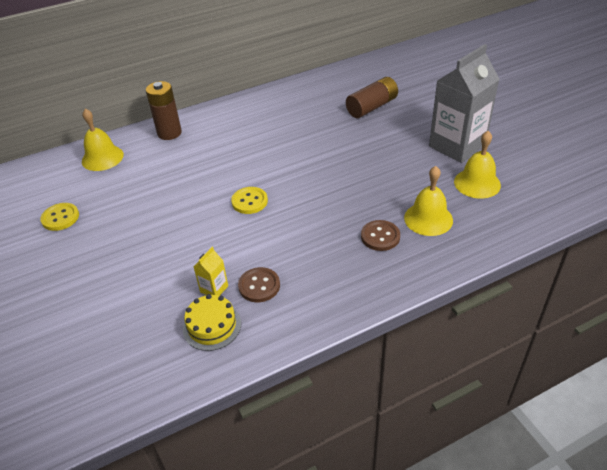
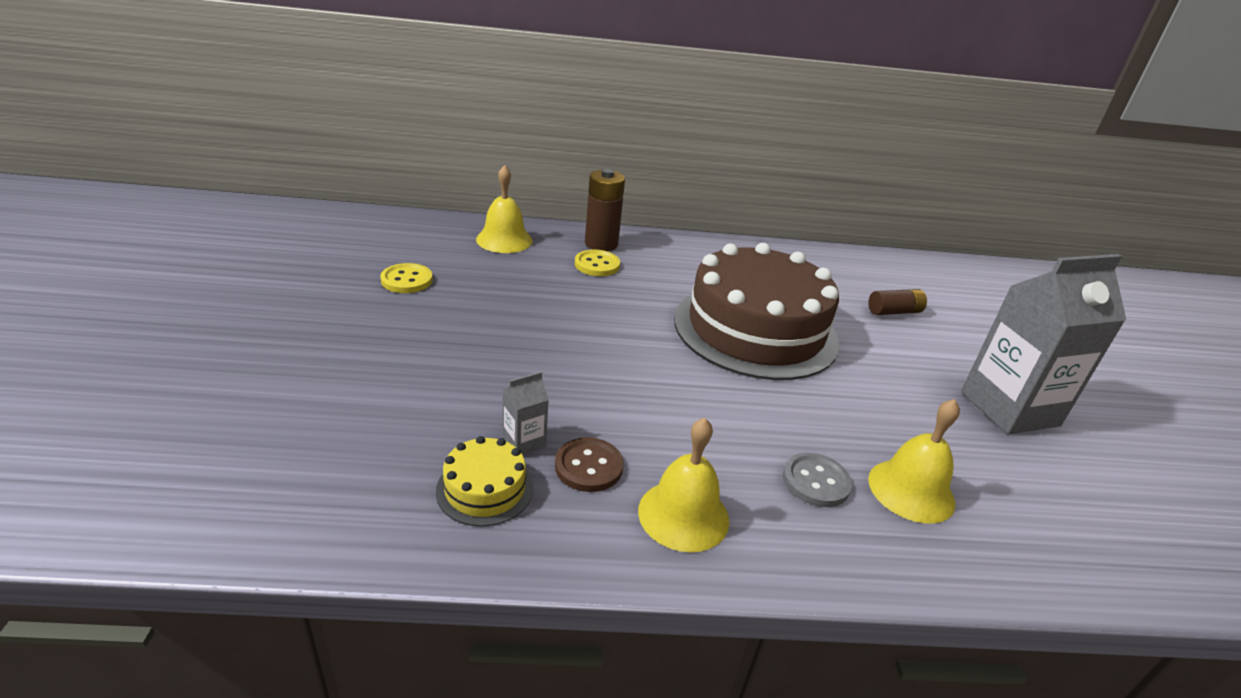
camera: 20 degrees right, 10 degrees down
(214, 289) = (524, 441): yellow carton -> grey carton
(249, 201) = (649, 355): yellow button -> yellow button (597, 265)
(300, 155) = (755, 329): none -> brown cake
(372, 107) = (894, 312): brown battery -> brown battery, size x0.65
(380, 236) = (816, 481): brown button -> grey button
(477, 183) = (1023, 474): yellow bell -> yellow bell (683, 515)

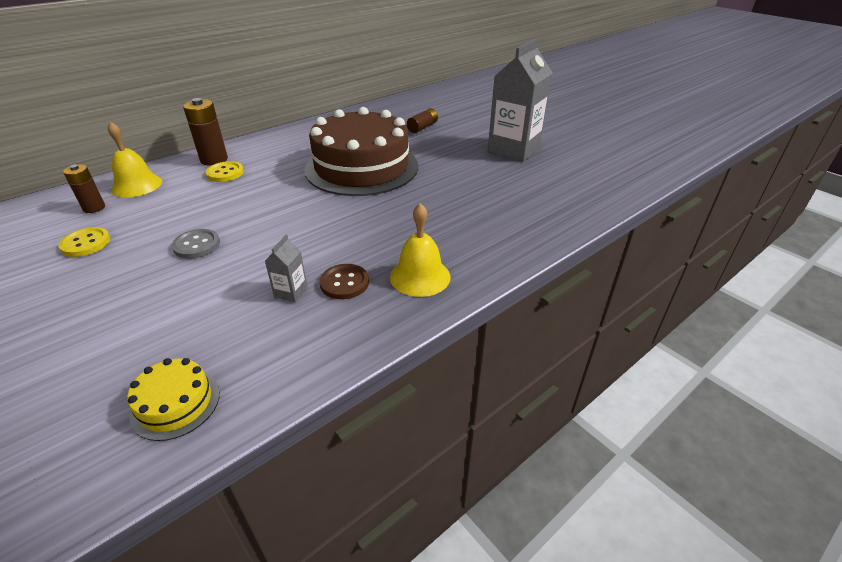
camera: 35 degrees left, 5 degrees up
(447, 246) = (94, 208): none -> brown battery
(485, 489) = (295, 329): yellow cake -> yellow cake (175, 403)
(816, 481) = (465, 225): grey button -> grey button (197, 245)
(911, 490) = (508, 206): yellow bell -> none

